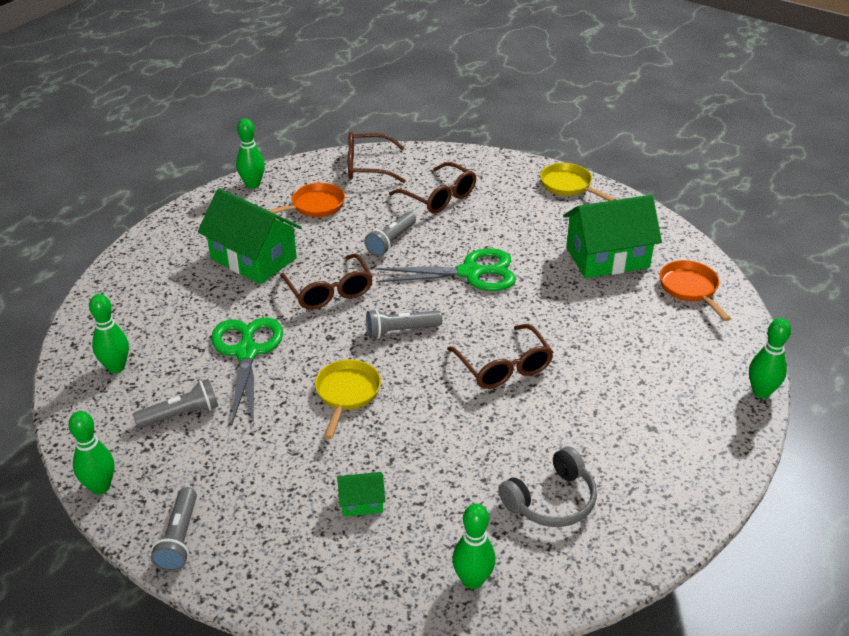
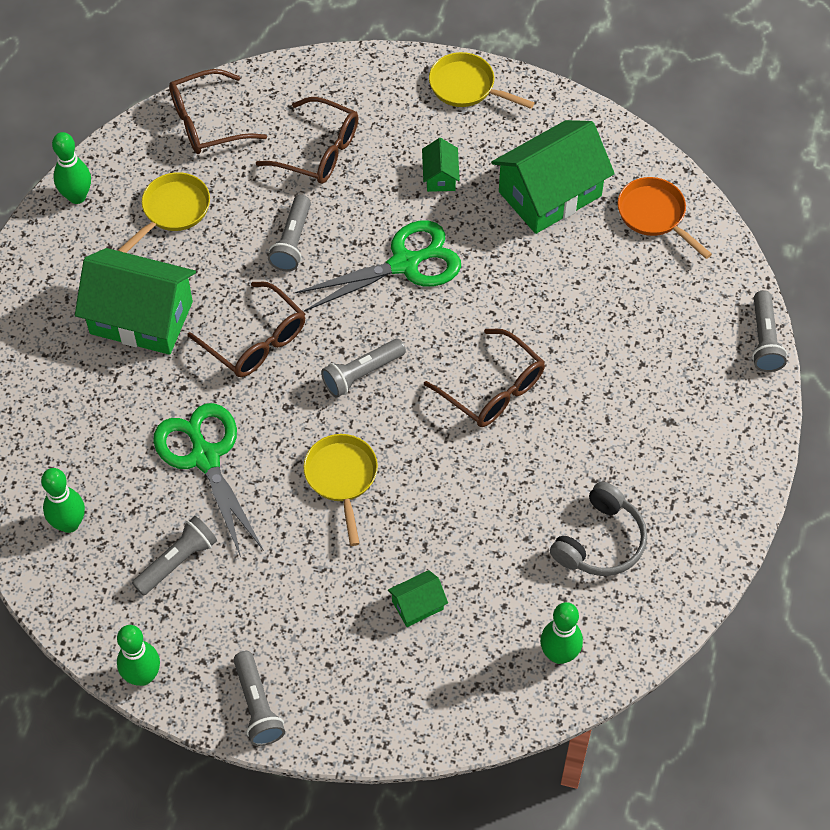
camera: 20 degrees left, 20 degrees up
(314, 206) = (173, 210): orange pan -> yellow pan
(524, 229) = (440, 176): none -> green house
(761, 392) = (764, 340): green bowling pin -> grey flashlight

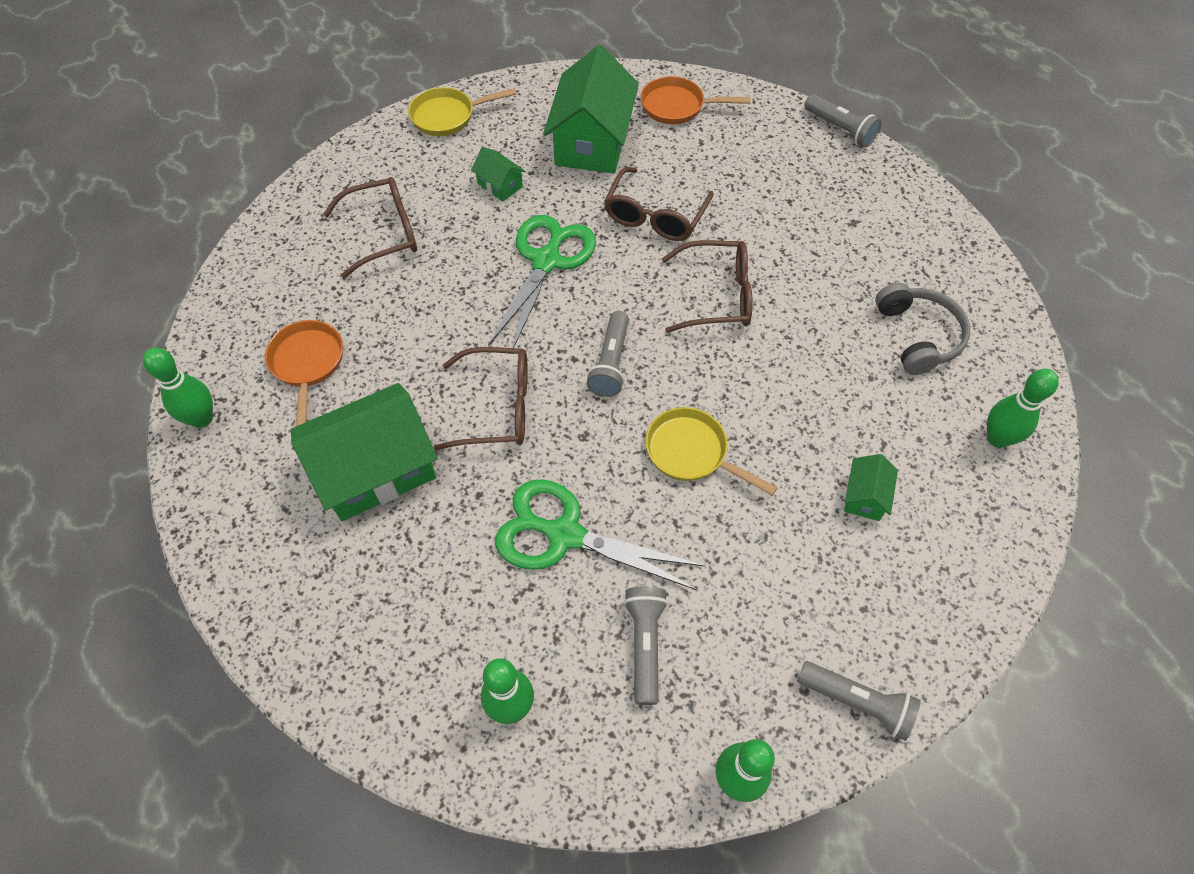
camera: 45 degrees left, 0 degrees up
(173, 210) = (307, 364): yellow pan -> orange pan
(206, 123) = (262, 278): brown glasses -> brown glasses (655, 216)
(292, 241) = (439, 311): grey flashlight -> none

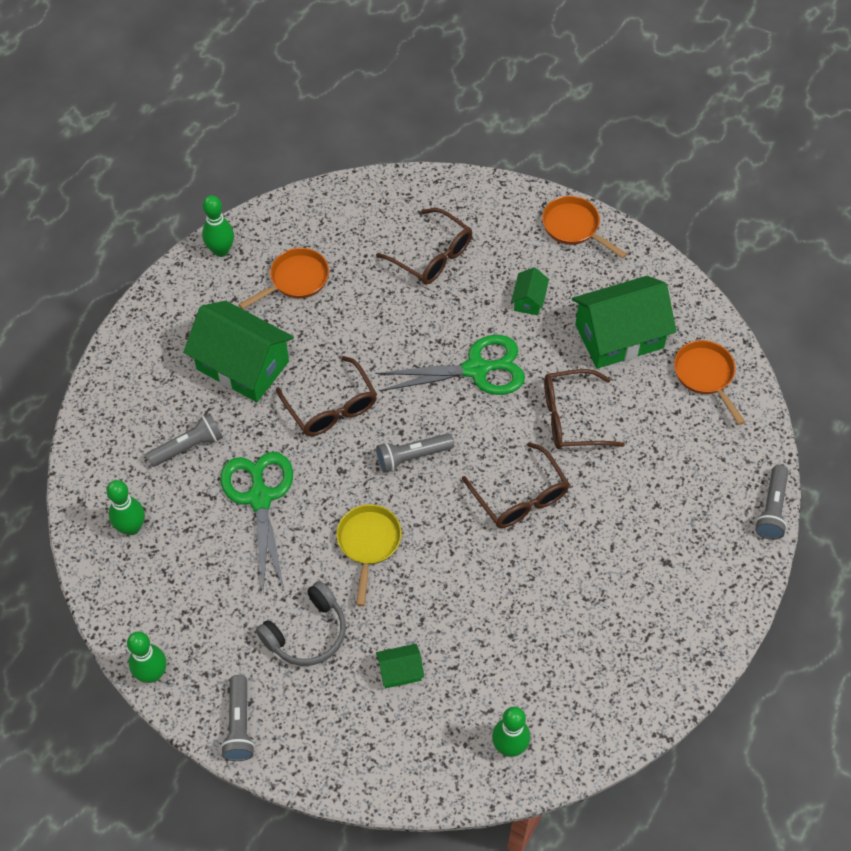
camera: 60 degrees right, 0 degrees up
(447, 116) = (574, 227): yellow pan -> orange pan
(645, 645) = (210, 582): grey flashlight -> grey flashlight (188, 447)
(918, 336) = (575, 654): grey headphones -> grey headphones (307, 633)

